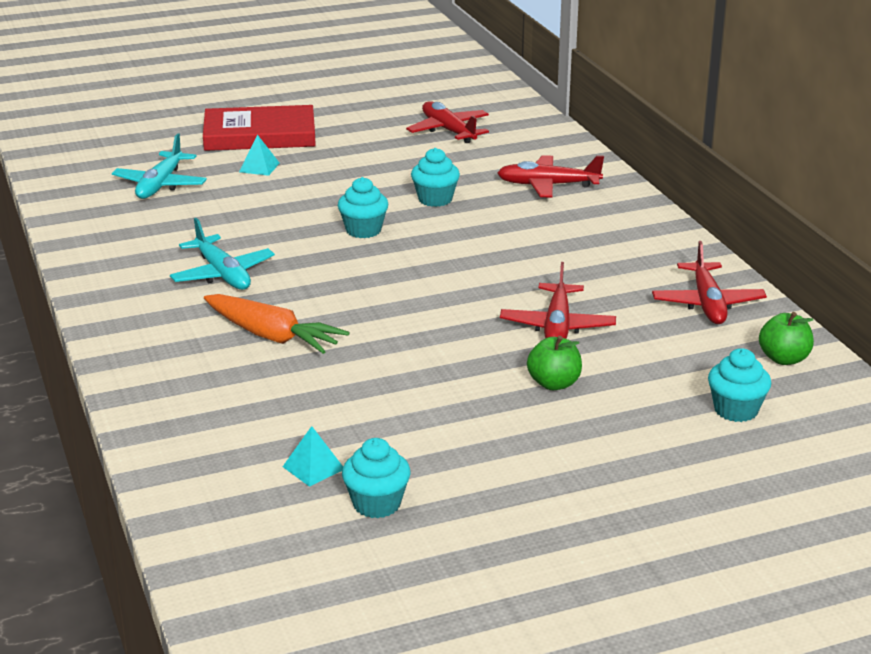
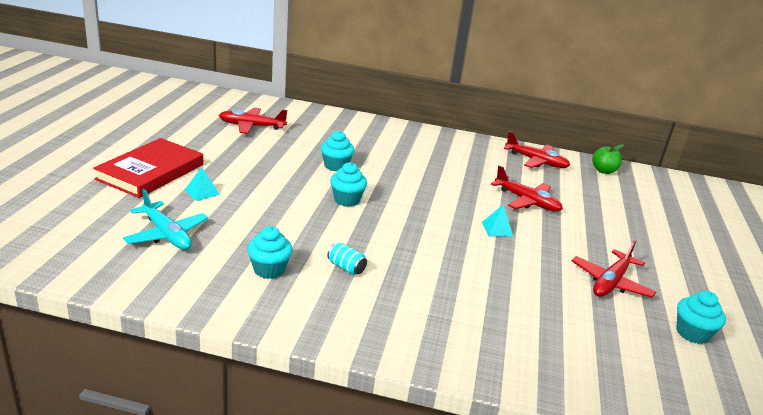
camera: 60 degrees left, 0 degrees up
(222, 274) = (346, 267): turquoise plane -> turquoise can
(272, 336) = (456, 285): orange carrot -> none
(313, 468) = (639, 338): turquoise pyramid -> turquoise pyramid (497, 229)
(548, 185) = (362, 136): red plane -> red plane (610, 282)
(554, 384) = (588, 228): green apple -> none
(736, 410) = (644, 200): turquoise cupcake -> turquoise cupcake (269, 269)

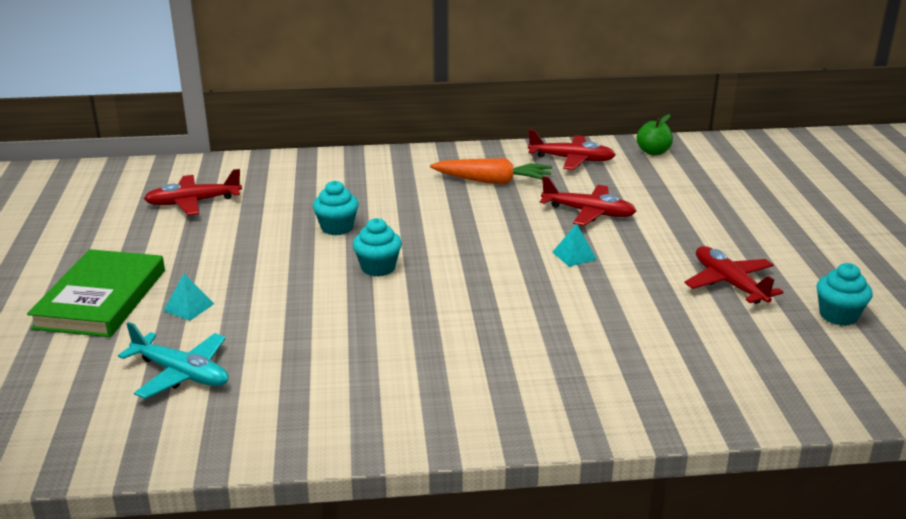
camera: 15 degrees left, 0 degrees up
(151, 172) = (101, 299): red book -> green book
(269, 269) = (340, 380): turquoise cupcake -> none
(346, 267) = (430, 351): turquoise can -> none
(467, 162) = (493, 182): none -> orange carrot
(610, 282) = (729, 283): red plane -> red plane turned 135 degrees clockwise

